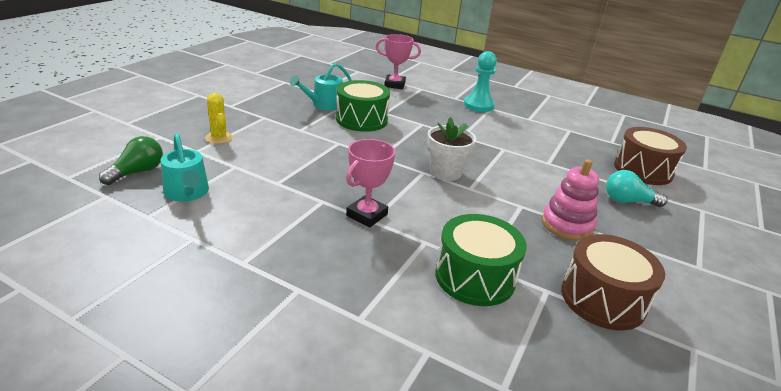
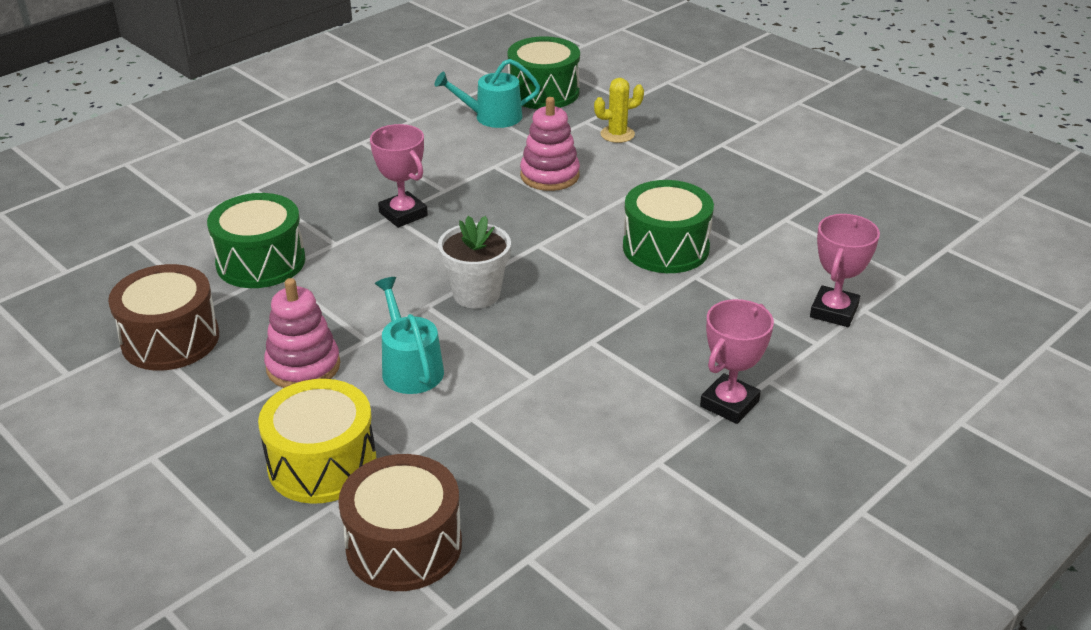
camera: 110 degrees right, 5 degrees up
(137, 172) = (543, 92): green light bulb -> green drum
(287, 159) = (549, 175): none -> pink stacking toy
(324, 104) = (727, 220): turquoise watering can -> turquoise watering can (410, 367)
(478, 105) = (729, 404): turquoise pawn -> pink trophy
(628, 201) = (322, 464): turquoise light bulb -> yellow drum

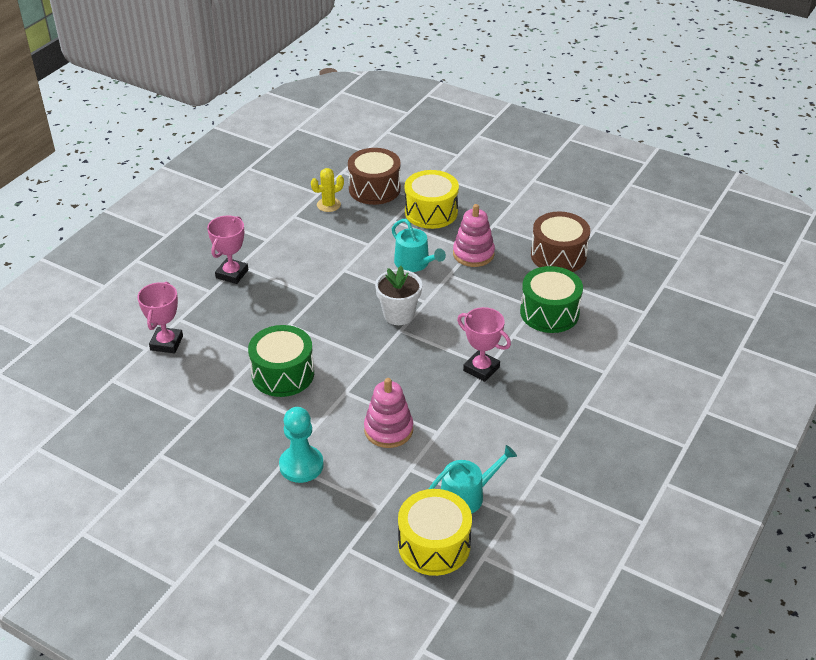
camera: 165 degrees right, 5 degrees up
(543, 92) = (434, 545): green drum -> yellow drum
(617, 134) = (346, 494): yellow cactus -> yellow cactus (328, 205)
(660, 161) = (301, 465): none -> turquoise pawn

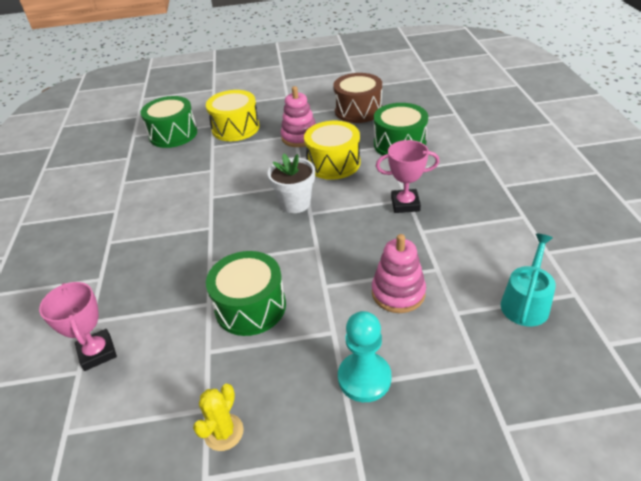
camera: 35 degrees left, 0 degrees up
(232, 274) = (108, 253): pink trophy -> none
(328, 205) = (146, 161): yellow cactus -> yellow cactus (224, 432)
(374, 189) = (173, 134): brown drum -> green drum
(414, 263) = (264, 164): turquoise watering can -> none
(434, 545) = (563, 364): yellow drum -> yellow drum (333, 163)

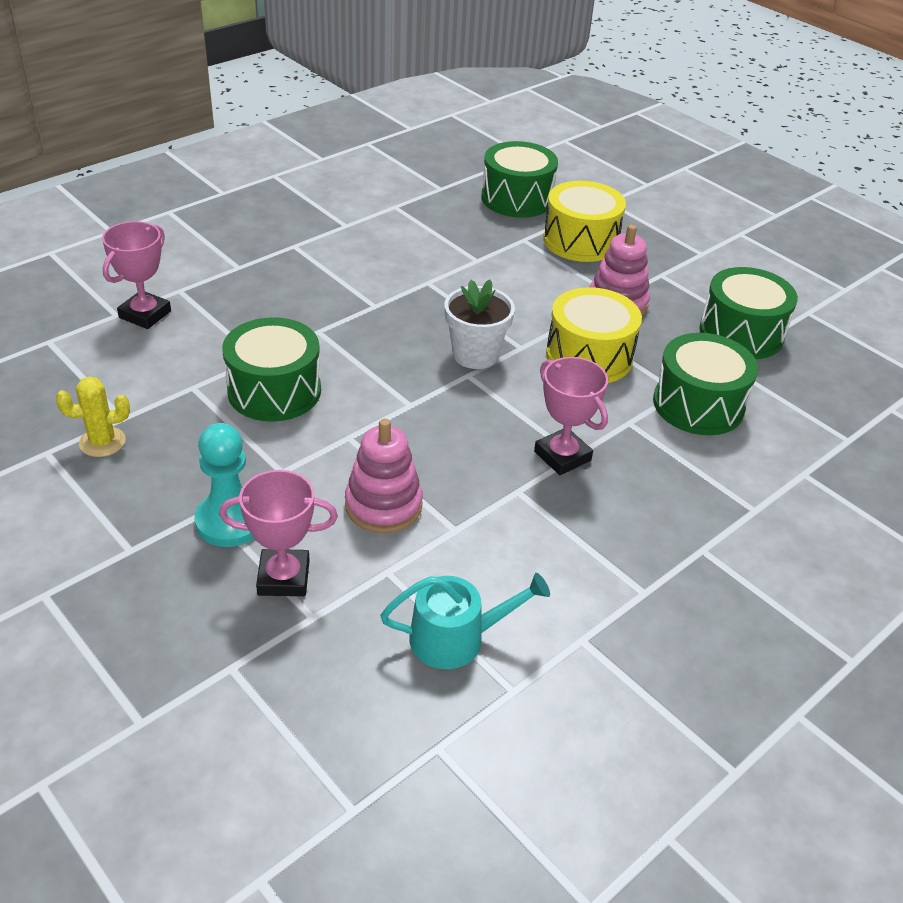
camera: 50 degrees right, 0 degrees up
(358, 110) = (741, 333): brown drum -> green drum
(435, 367) = (283, 578): none -> pink trophy

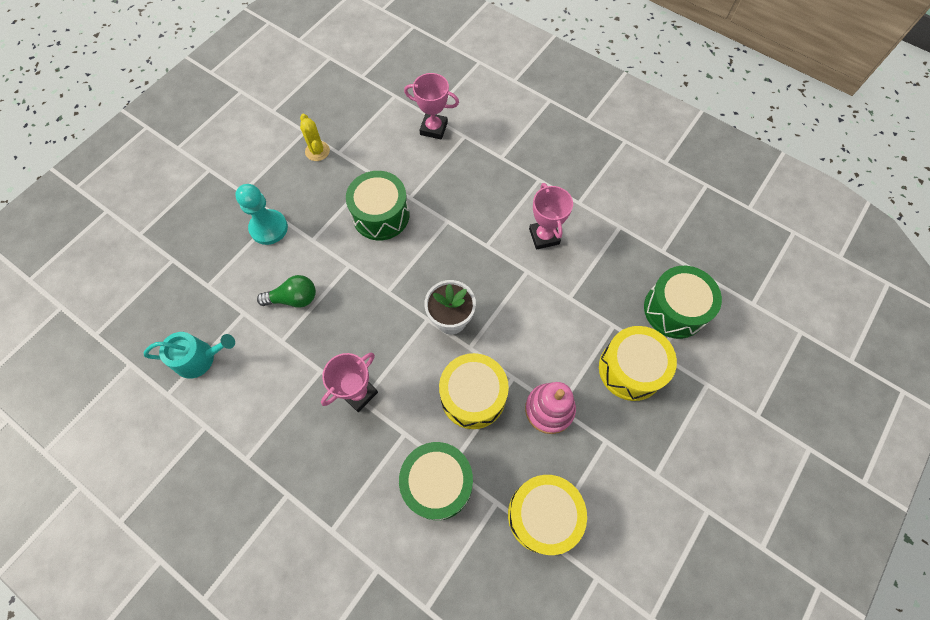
camera: 80 degrees right, 25 degrees up
(283, 578) = (232, 265): pink trophy -> pink trophy (544, 236)
(383, 505) = (294, 298): pink stacking toy -> green light bulb
(456, 638) = (199, 358): turquoise watering can -> turquoise watering can turned 75 degrees counterclockwise
(741, 333) = (543, 515): green drum -> yellow drum

